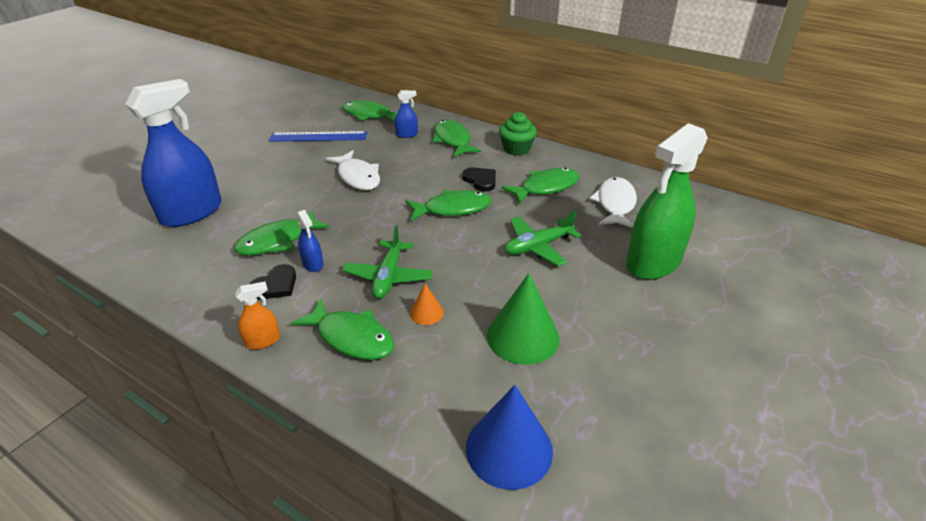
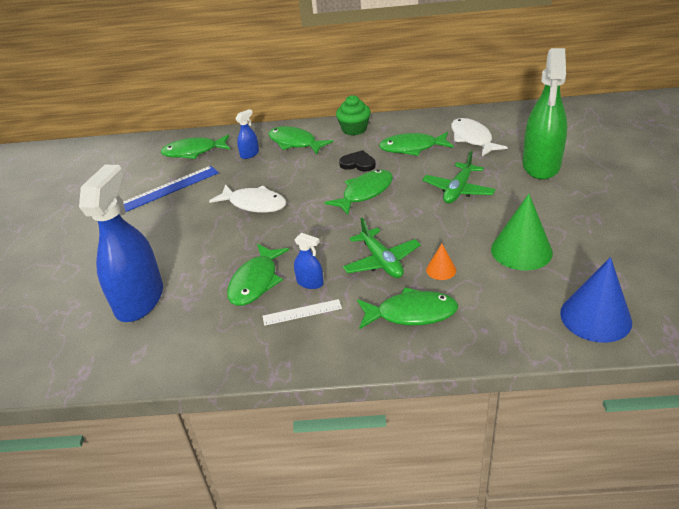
camera: 30 degrees left, 0 degrees up
(262, 341) = (348, 353): orange spray bottle -> none
(275, 285) = (302, 312): black heart -> white ruler
(546, 187) = (412, 148): green fish -> green fish turned 120 degrees counterclockwise

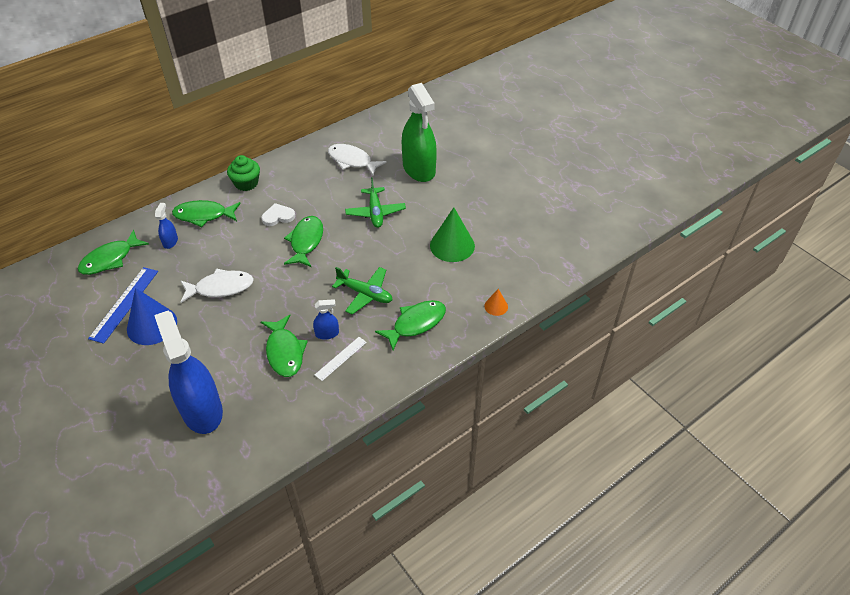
camera: 40 degrees left, 10 degrees up
(358, 163) = (278, 216): black heart -> white heart
(412, 148) = (311, 186): green fish -> none
(441, 270) = (411, 283): orange cone -> orange cone (496, 306)
(595, 317) = (525, 275): blue cone -> blue cone (152, 325)

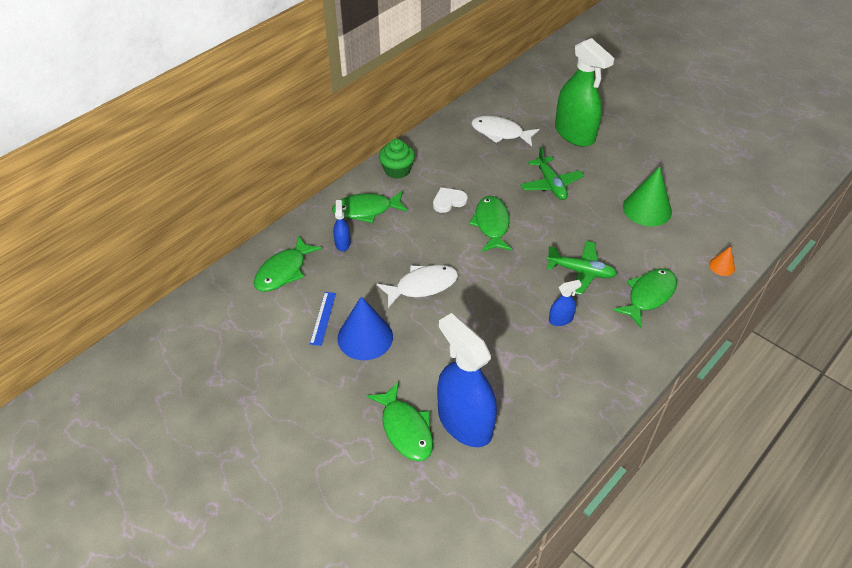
camera: 10 degrees left, 0 degrees up
(124, 304) = (323, 318): blue ruler -> blue ruler, size x0.60
(285, 352) = (524, 345): green fish -> green fish (405, 429)
(341, 358) = (587, 343): white ruler -> none

